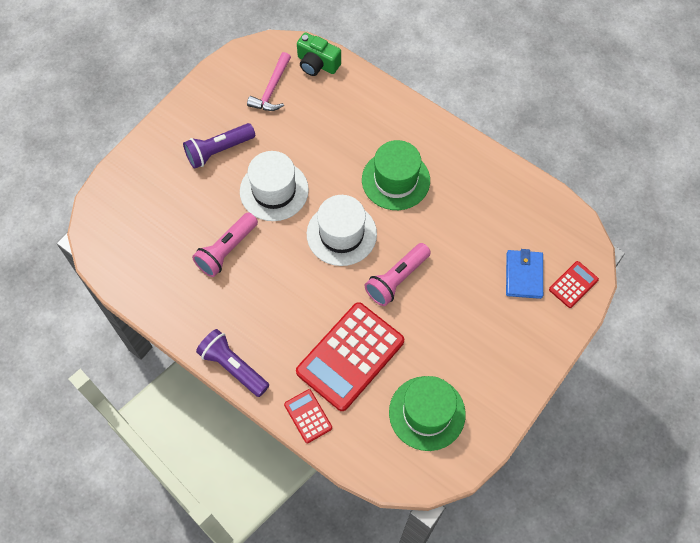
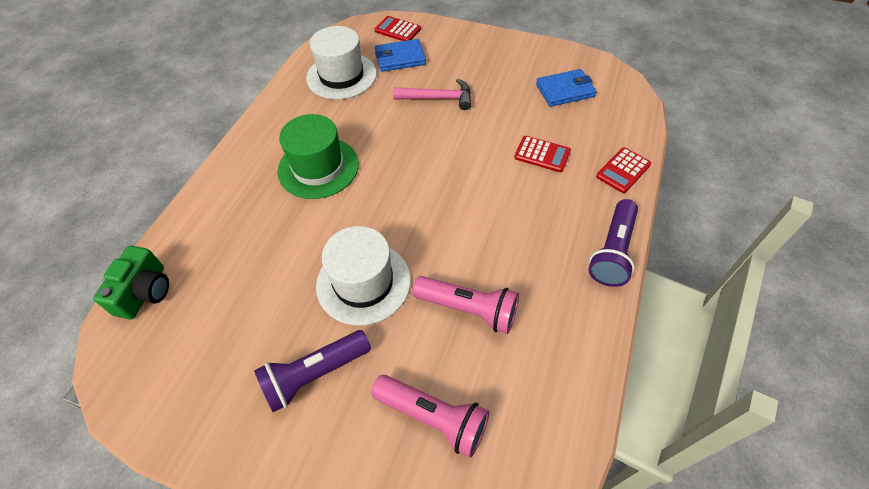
camera: 105 degrees left, 10 degrees down
(218, 151) = (314, 375): purple flashlight -> purple flashlight turned 105 degrees clockwise
(272, 89) = (193, 337): pink hammer -> pink hammer (438, 98)
(341, 234) = (403, 197): white hat -> white hat (341, 76)
(350, 356) = (542, 154): red calculator -> red calculator, size x0.47
(396, 279) = (440, 139): pink flashlight -> pink flashlight (433, 417)
(427, 413) = (565, 90): green hat -> blue wallet

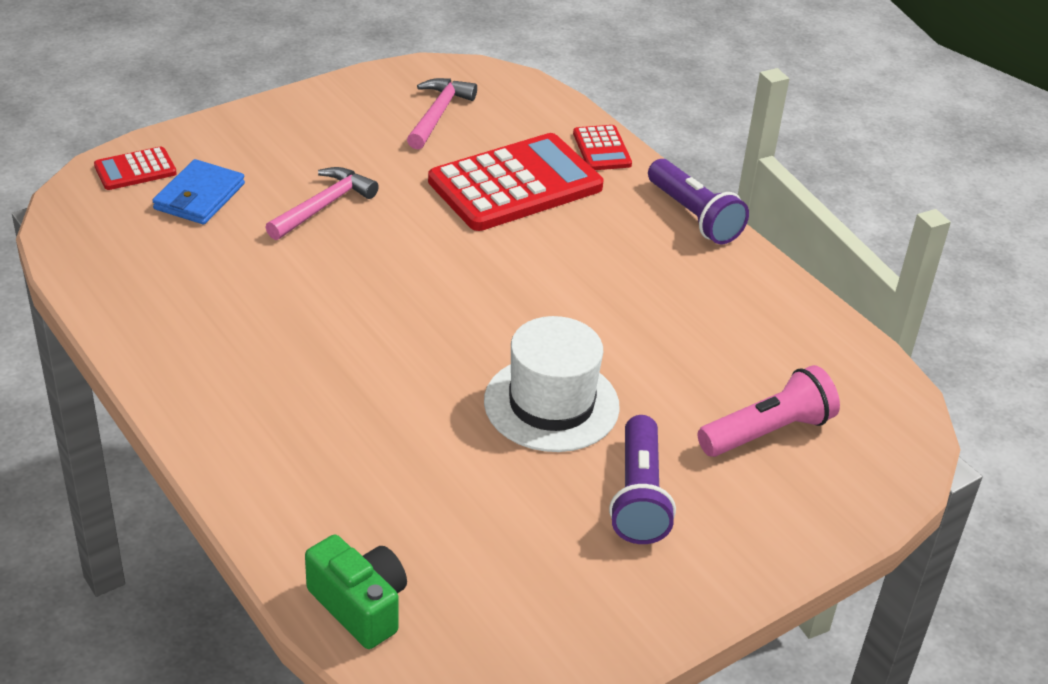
camera: 60 degrees left, 15 degrees down
(318, 167) = (319, 360): green hat -> none
(341, 76) = (161, 261): white hat -> none
(469, 309) = (666, 345): pink flashlight -> none
(542, 154) = (515, 184): red calculator -> red calculator, size x2.14
(565, 90) = (438, 114): blue wallet -> pink hammer

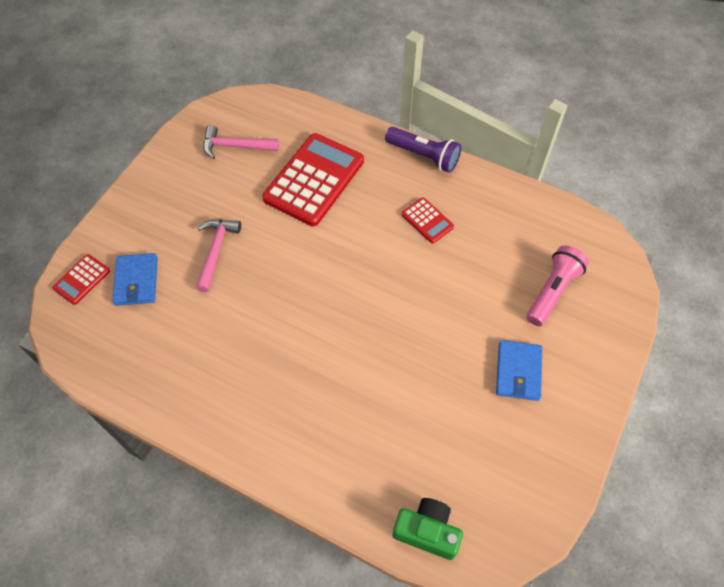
camera: 25 degrees left, 20 degrees up
(438, 114) = (235, 146): pink hammer -> pink hammer turned 75 degrees counterclockwise
(551, 404) = (435, 332): white hat -> none
(601, 149) = (344, 129): red calculator -> red calculator (427, 221)
(639, 497) = (518, 372): purple flashlight -> blue wallet

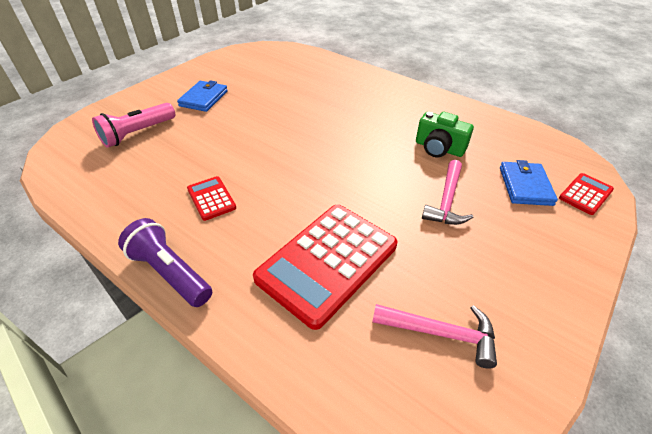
camera: 170 degrees left, 15 degrees down
(427, 531) = (300, 55): green camera -> green camera (439, 148)

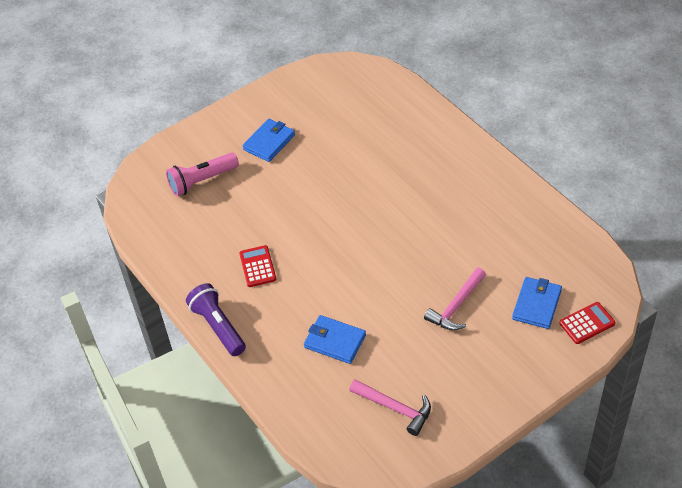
camera: 20 degrees right, 5 degrees up
(327, 262) = (335, 341): red calculator -> blue wallet
(439, 148) = (479, 248): green camera -> none

